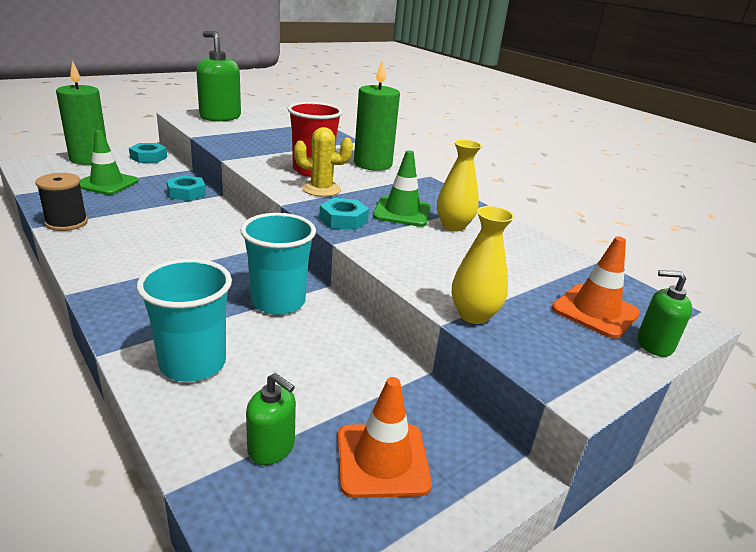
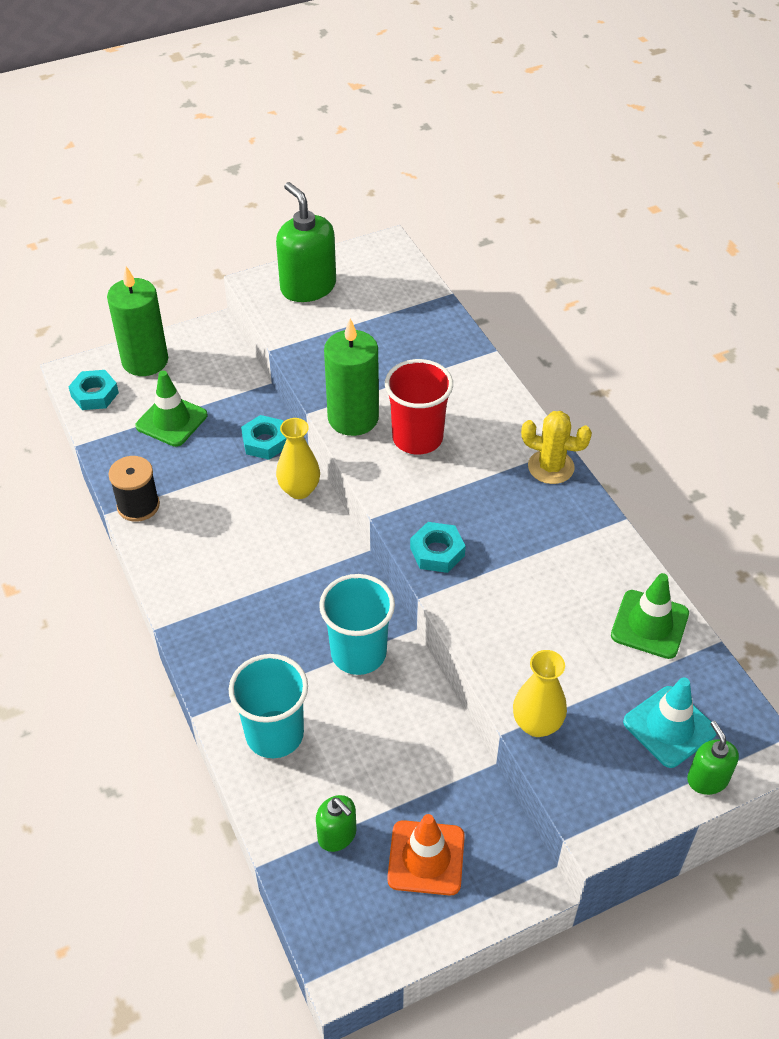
camera: 15 degrees right, 20 degrees up
(148, 157) = (216, 354): turquoise nut -> turquoise nut (94, 394)
(321, 189) = (421, 484): yellow cactus -> yellow cactus (551, 467)
(373, 164) = (499, 418): green candle -> green candle (353, 418)
(402, 212) = (510, 536): green traffic cone -> green traffic cone (649, 624)
(453, 226) = (565, 566): yellow vase -> yellow vase (299, 490)
(595, 311) = (669, 727): orange traffic cone -> turquoise traffic cone
(654, 344) = (707, 779): green soap dispenser -> green soap dispenser turned 45 degrees clockwise

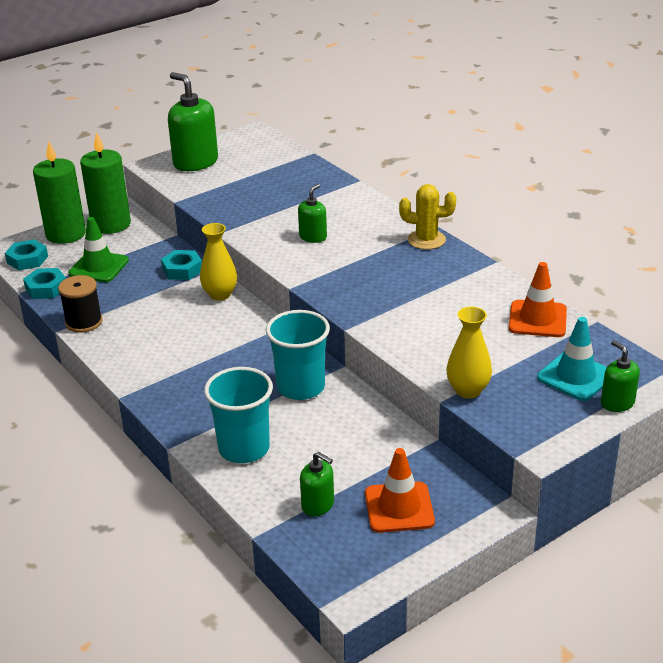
camera: 10 degrees left, 15 degrees down
(353, 418) = (256, 232): green candle -> green candle (111, 224)
(417, 438) = (313, 237): red cup -> green soap dispenser
(437, 552) = (351, 300): turquoise nut -> turquoise nut (46, 288)
(649, 624) = (537, 319): green traffic cone -> orange traffic cone

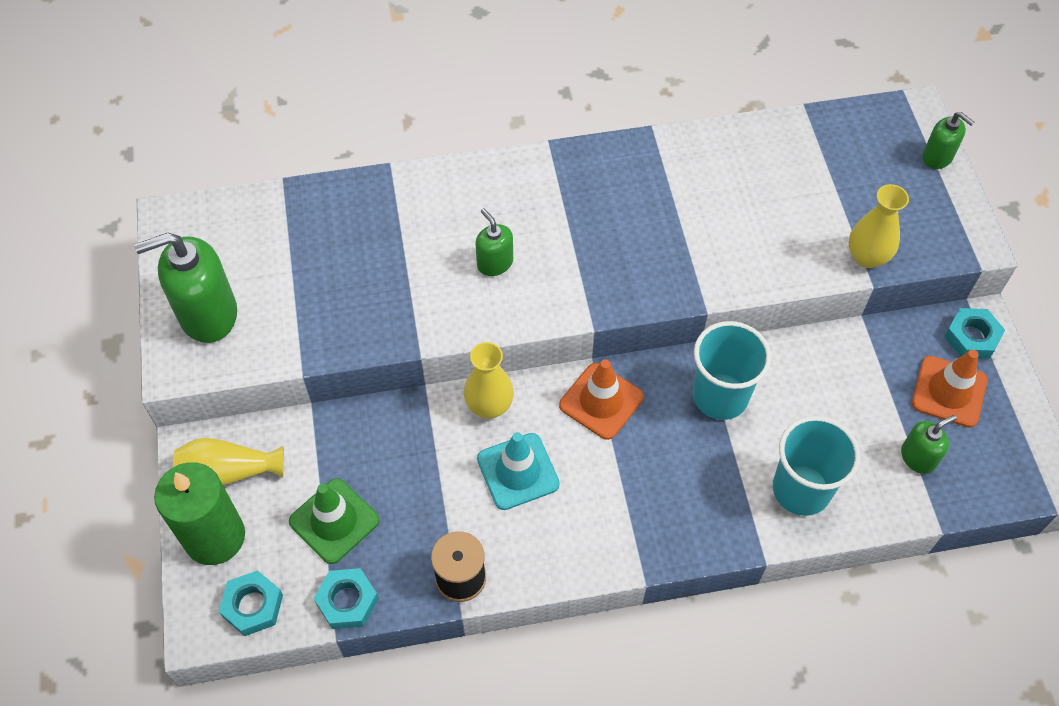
camera: 65 degrees left, 25 degrees up
(111, 224) = (228, 472): green candle -> yellow vase
(182, 270) = (405, 426): turquoise nut -> turquoise nut (972, 337)
(426, 240) = (571, 163): yellow cactus -> none
(537, 319) = (776, 146): orange traffic cone -> orange traffic cone (601, 401)
(575, 376) = (884, 165): turquoise traffic cone -> turquoise traffic cone (518, 471)
(617, 403) = (937, 157): green soap dispenser -> green soap dispenser turned 135 degrees counterclockwise

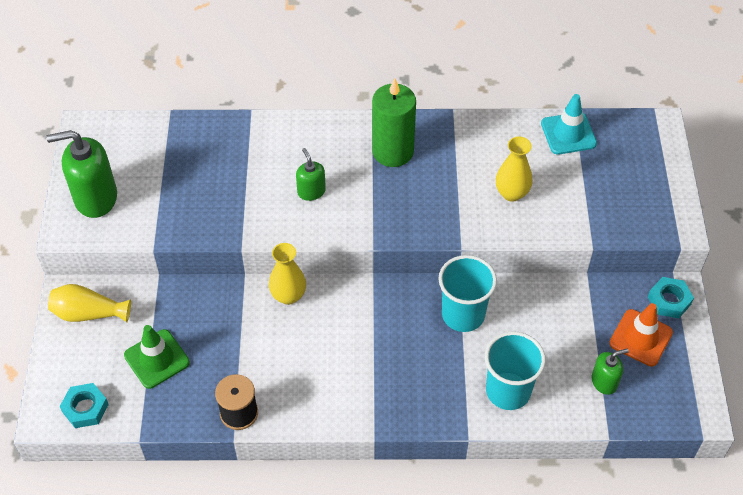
camera: 10 degrees right, 5 degrees down
(215, 537) = (69, 356): green candle -> green candle (393, 151)
(347, 601) = (153, 416): turquoise nut -> none
(518, 471) = (298, 345): turquoise traffic cone -> turquoise traffic cone (568, 133)
(601, 401) = (372, 305): orange traffic cone -> none
(867, 257) = (593, 226): yellow vase -> yellow vase (511, 193)
(937, 157) = (668, 161): green soap dispenser -> none

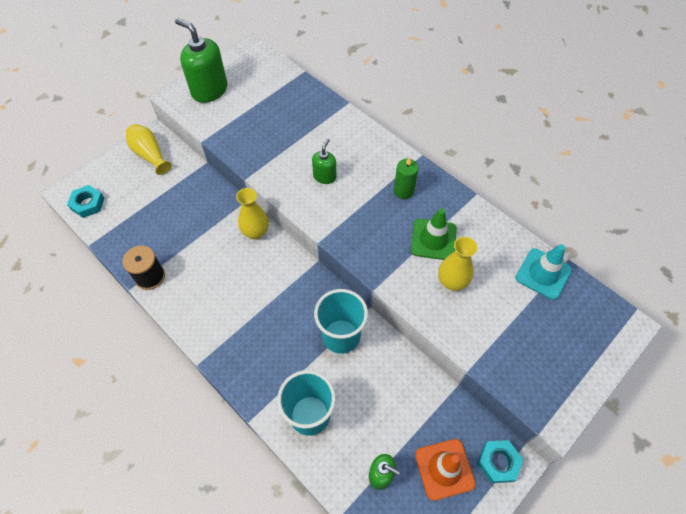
camera: 45 degrees right, 5 degrees up
(157, 359) = (149, 208): green traffic cone -> green traffic cone (433, 239)
(393, 151) = (403, 191): green candle -> green candle, size x0.57

